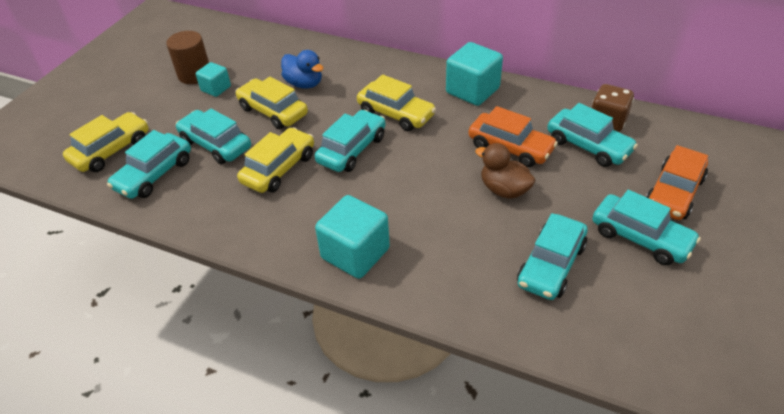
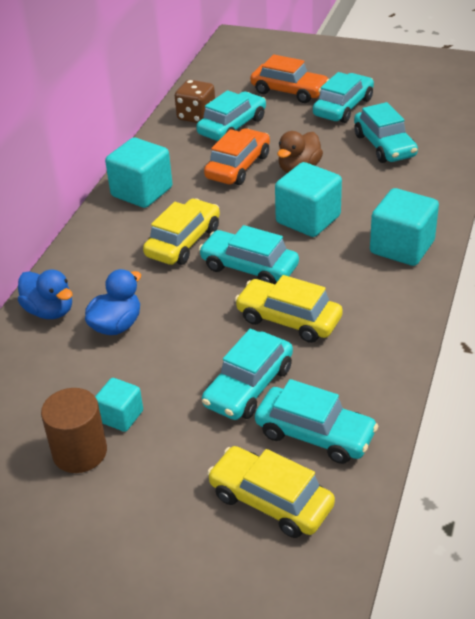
camera: 95 degrees left, 5 degrees down
(273, 111) = (177, 345): yellow car -> none
(330, 55) = (49, 311): none -> blue duck
(414, 190) = (308, 219): none -> turquoise cube
(551, 265) = (384, 145): turquoise car -> turquoise car turned 45 degrees clockwise

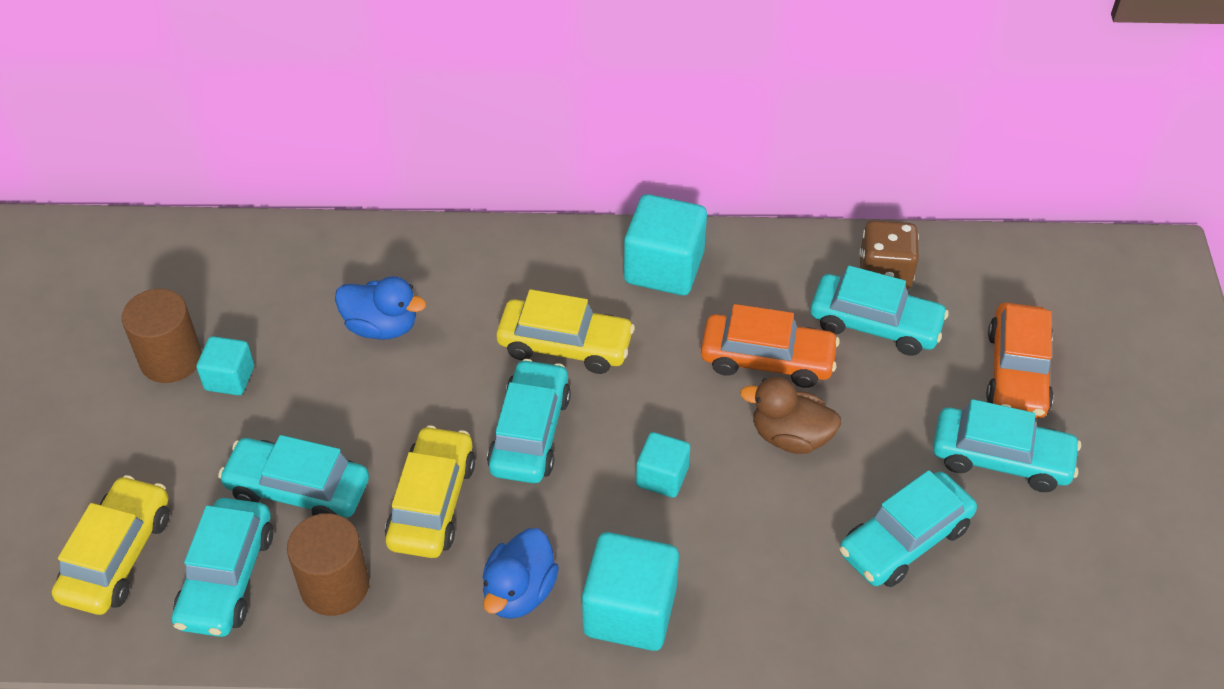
camera: 70 degrees right, 10 degrees up
(49, 311) = (394, 255): blue duck -> blue duck (519, 592)
(308, 219) = (662, 477): turquoise cube -> turquoise cube, size x0.57
(341, 375) = (335, 586): none -> brown cylinder

